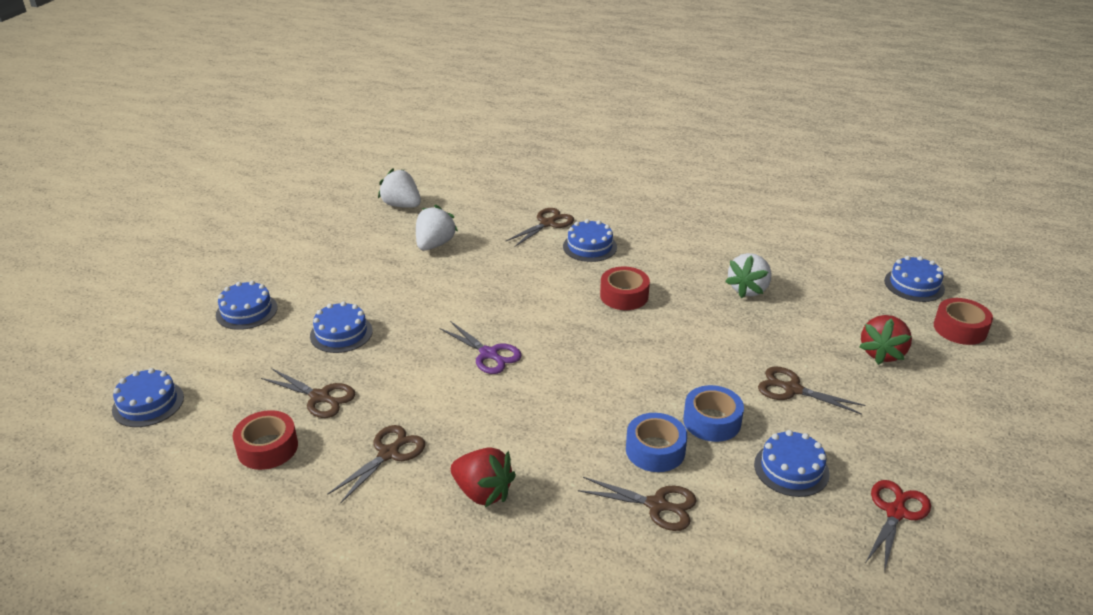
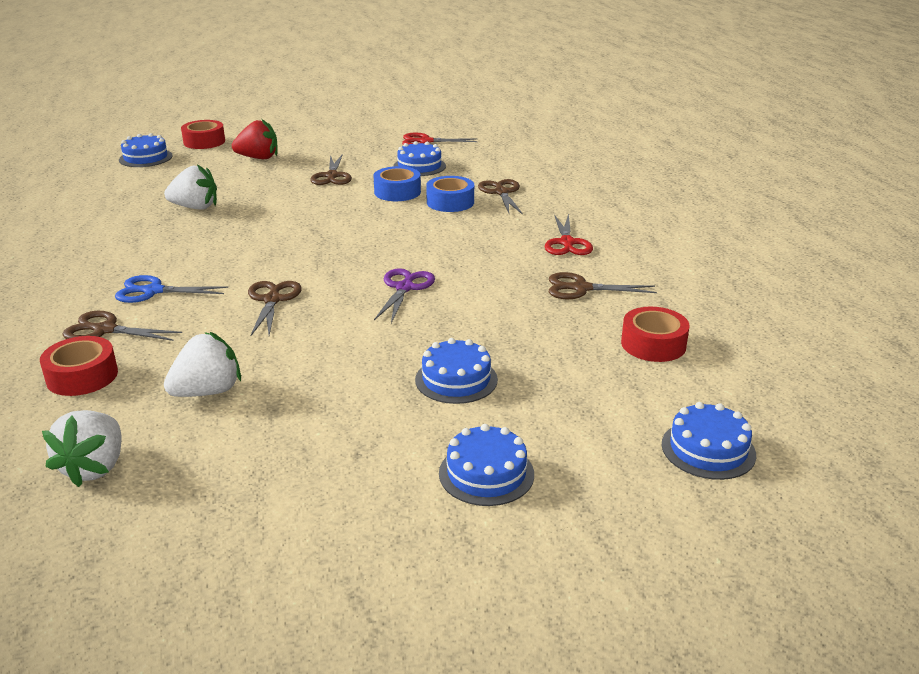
camera: 120 degrees left, 5 degrees down
(320, 397) = (562, 347): brown scissors -> brown scissors (272, 300)
(434, 244) = (208, 391): white strawberry -> white strawberry turned 150 degrees clockwise
(483, 492) = (567, 243): red strawberry -> red scissors
(590, 247) = (153, 291): blue cake -> blue scissors
(624, 296) = (247, 253): red tape -> red tape (82, 376)

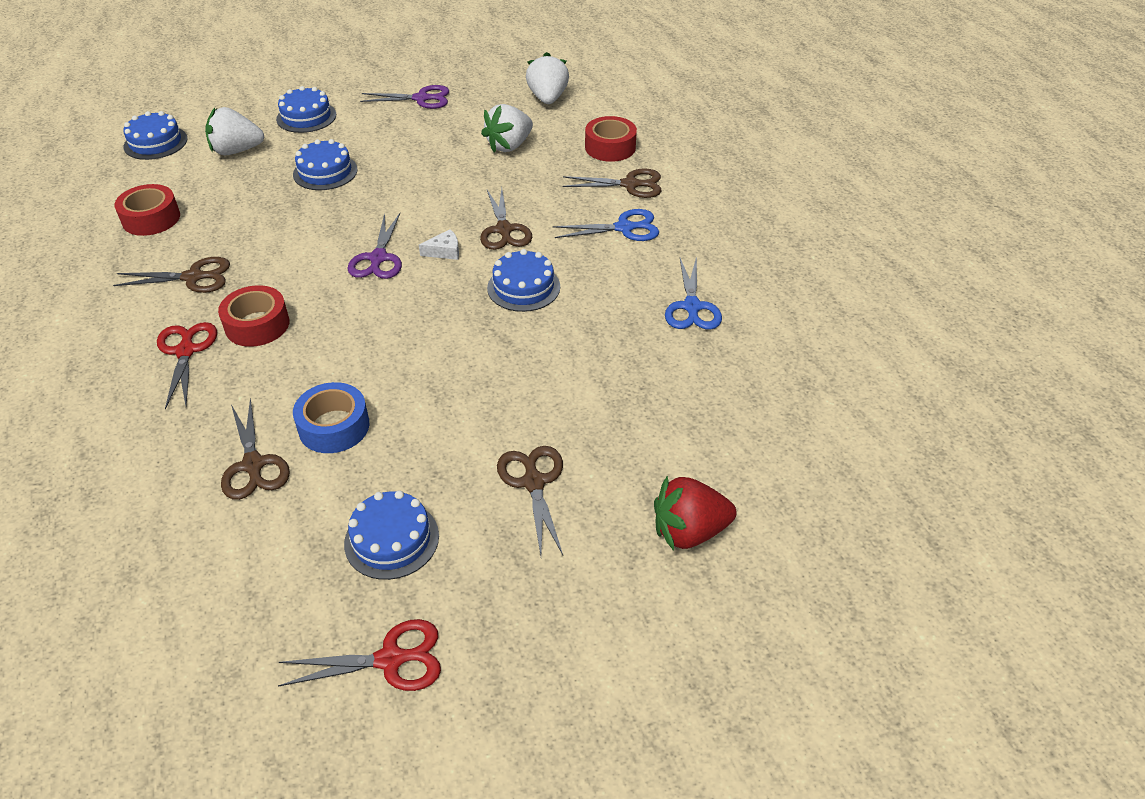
camera: 170 degrees right, 15 degrees up
(145, 158) = (883, 504): blue cake -> blue cake (523, 287)
(155, 235) = (691, 307): none -> blue scissors
(195, 207) = (687, 368): white strawberry -> white strawberry (236, 151)
(204, 142) = (834, 588): red tape -> red tape (257, 325)
(295, 491) = (421, 99): none -> purple scissors
(339, 288) = (444, 251): none -> white cheese
(397, 192) = (416, 445): blue tape -> none

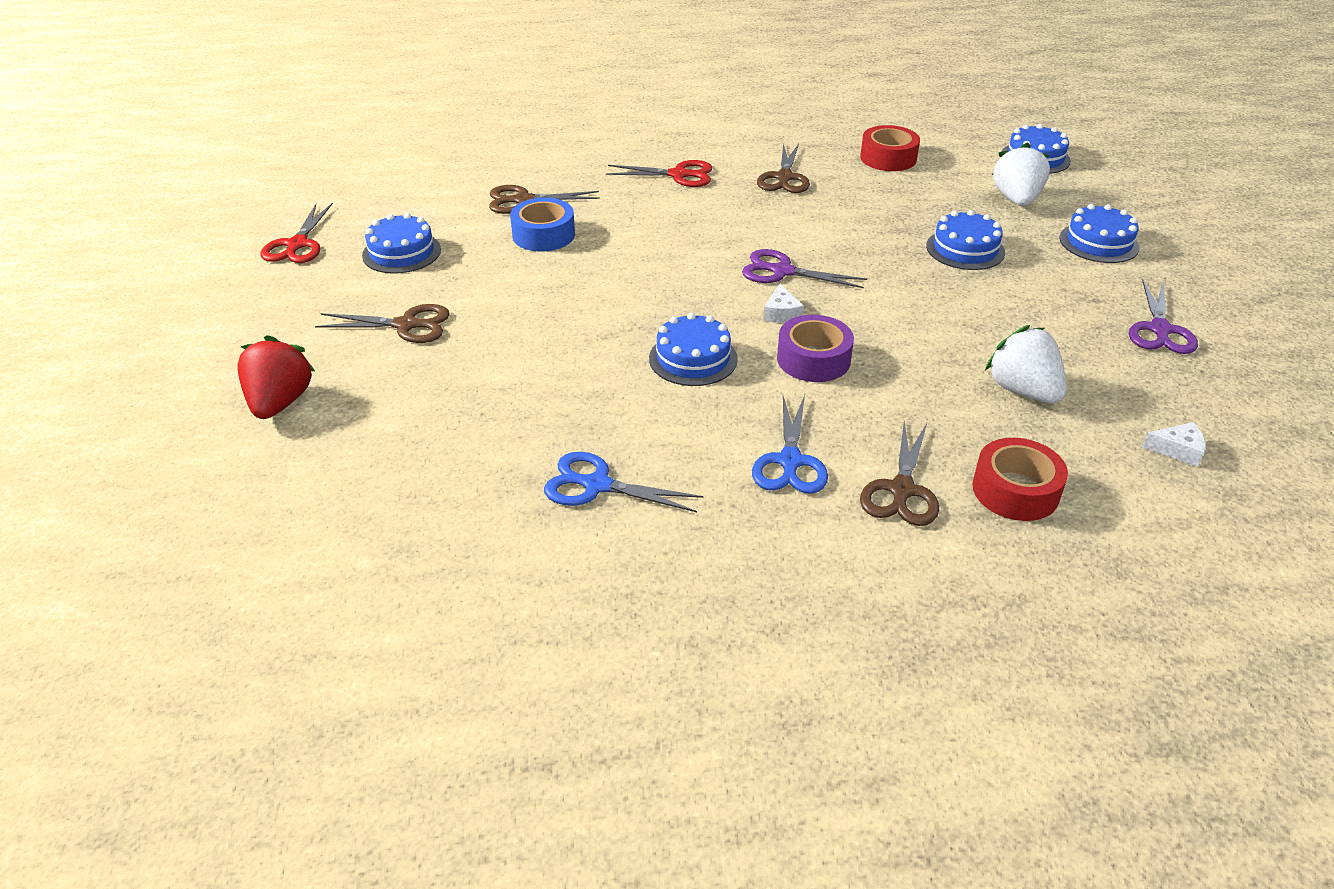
camera: 105 degrees right, 5 degrees down
(257, 325) = (699, 205): red tape -> none
(504, 230) = (813, 359): brown scissors -> purple tape
(548, 98) = (1177, 450): white strawberry -> white cheese

